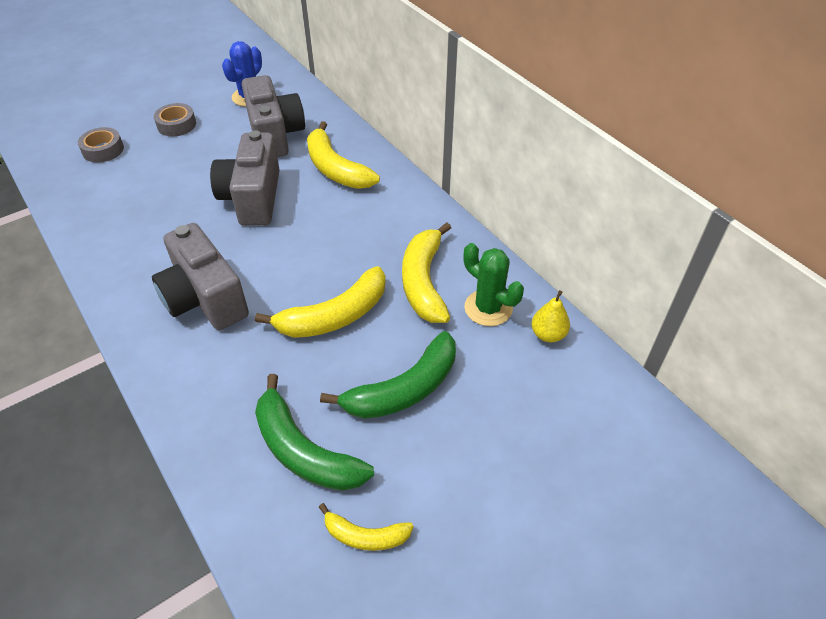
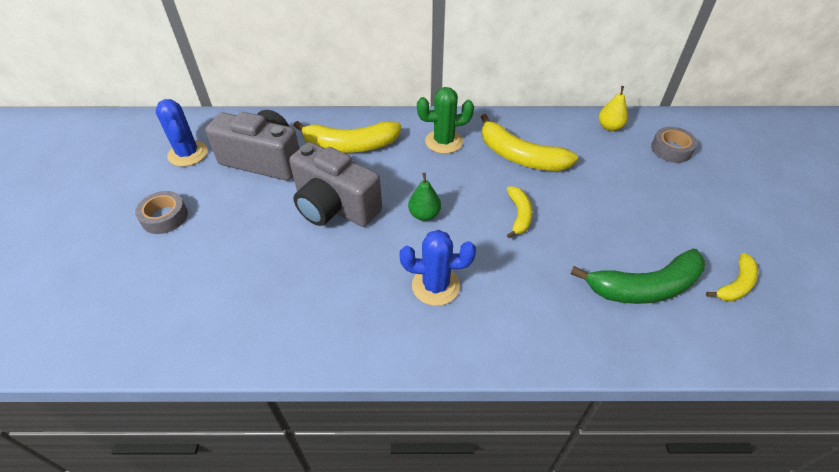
camera: 55 degrees left, 0 degrees up
(103, 150) = (132, 288): grey tape -> grey tape (671, 149)
(205, 298) = (435, 286): grey camera -> blue cactus
(284, 253) = (424, 215): none -> green pear
(335, 316) = (519, 215): yellow banana -> yellow banana, size x0.56
(404, 389) = (616, 210): green banana -> none
(488, 308) = (568, 140): green cactus -> green cactus (444, 141)

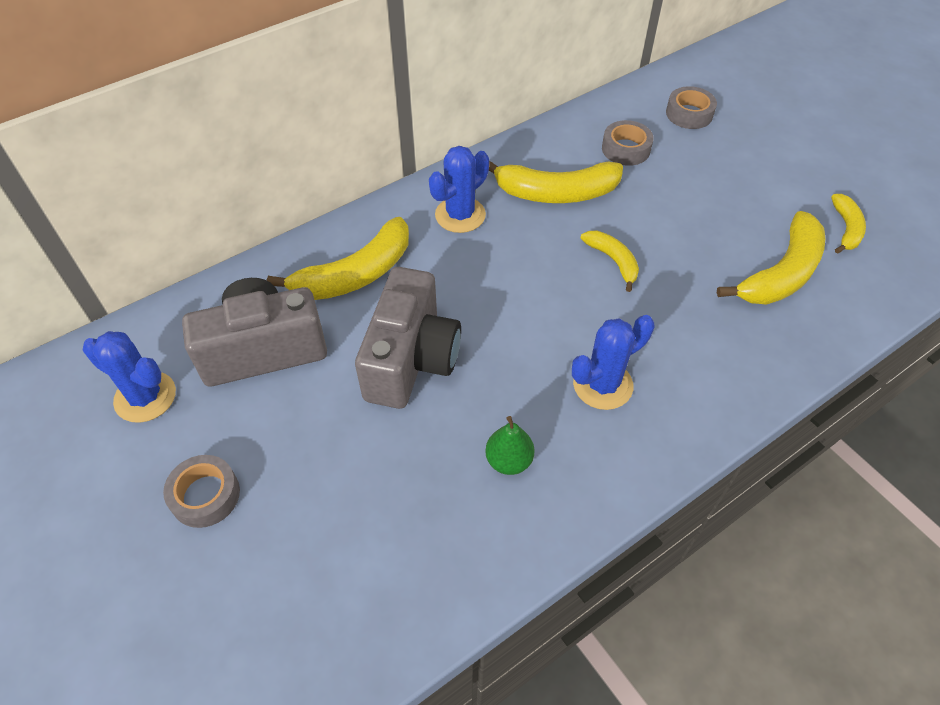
camera: 35 degrees left, 5 degrees up
(334, 206) = (411, 359): grey camera -> grey camera turned 75 degrees counterclockwise
(424, 215) = (519, 313): green pear -> green pear (509, 460)
(444, 141) = (460, 215): green cactus -> blue cactus
(598, 151) = (626, 149): none -> grey tape
(609, 127) = (613, 115): yellow pear -> none
(644, 287) = (781, 273): green banana -> yellow banana

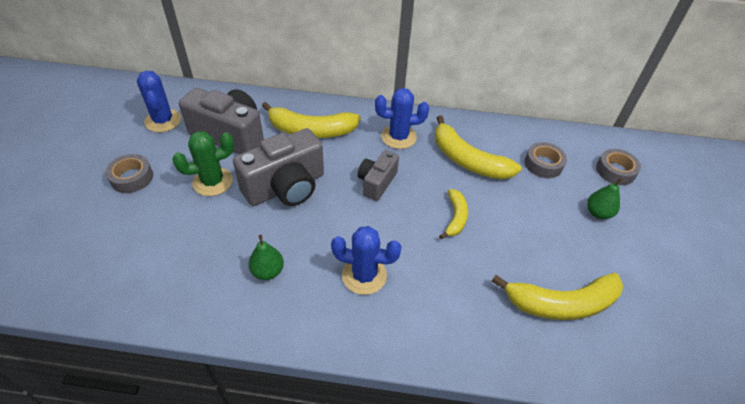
camera: 40 degrees right, 5 degrees down
(318, 419) = (212, 182): none -> green cactus
(499, 281) = (377, 183): none -> grey camera
(719, 166) = (598, 213): none -> green pear
(846, 229) = (651, 313): yellow banana -> none

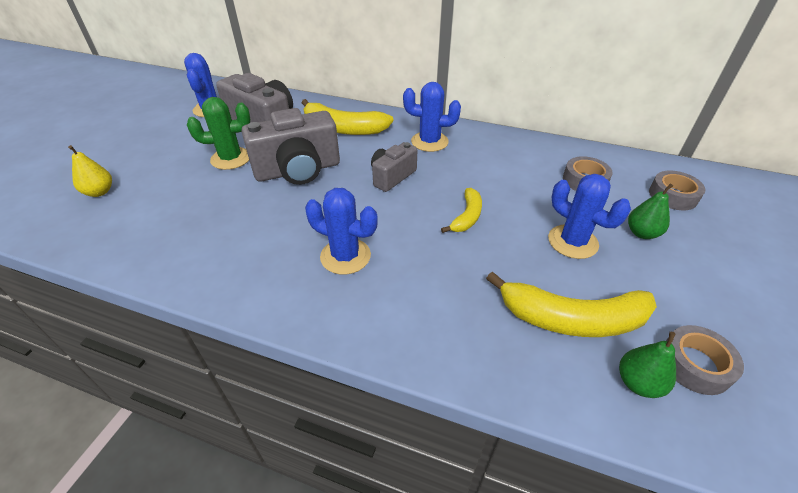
camera: 15 degrees right, 5 degrees down
(93, 241) = (99, 192): none -> yellow pear
(132, 178) = (160, 148): grey tape -> grey tape (695, 364)
(268, 271) = (247, 238): green pear -> green pear (638, 383)
(467, 160) = (497, 168): yellow banana -> none
(547, 230) = (572, 242): none -> blue cactus

